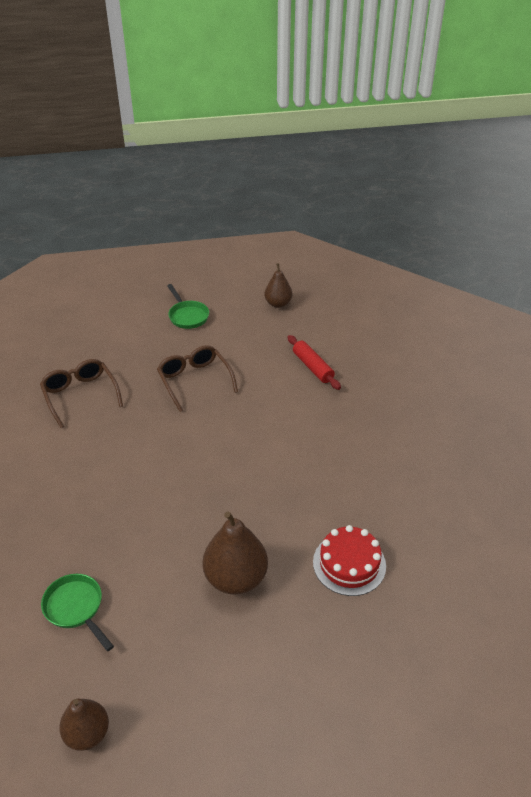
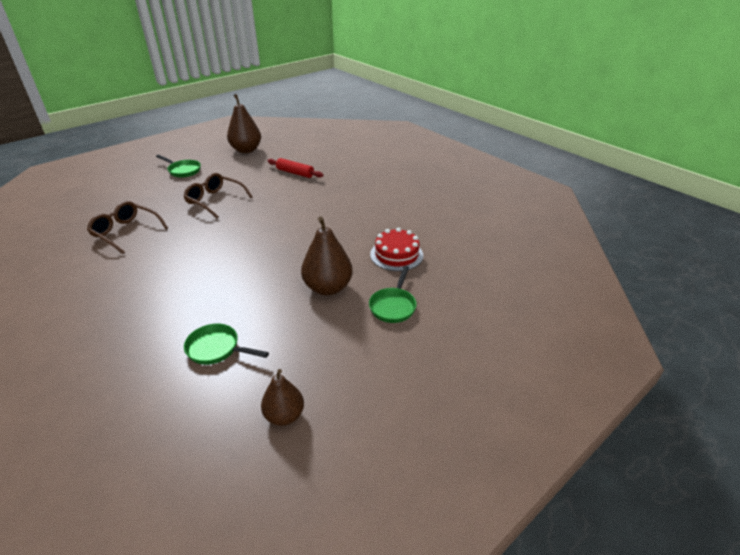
camera: 30 degrees left, 5 degrees down
(278, 304) = (246, 150): brown pear -> brown pear, size x1.59
(291, 644) = (393, 306): none -> green pan

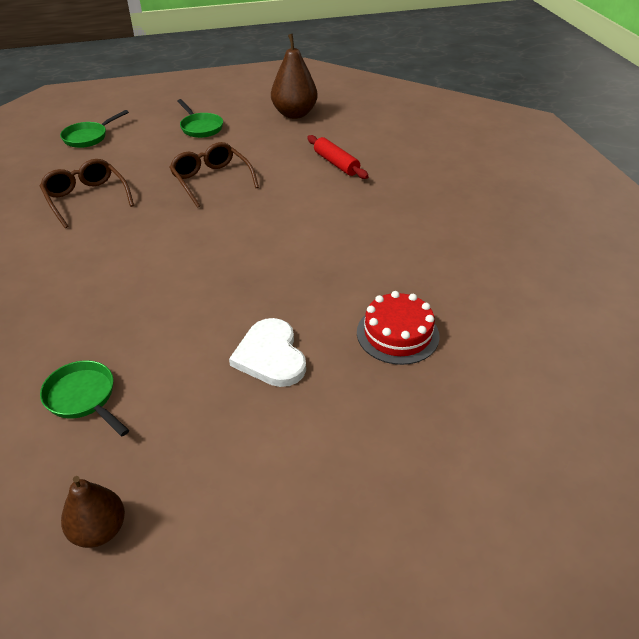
camera: 25 degrees right, 5 degrees up
(328, 288) = (270, 356): brown pear -> white heart
(393, 306) = (341, 417): green pan -> green pan (88, 137)

